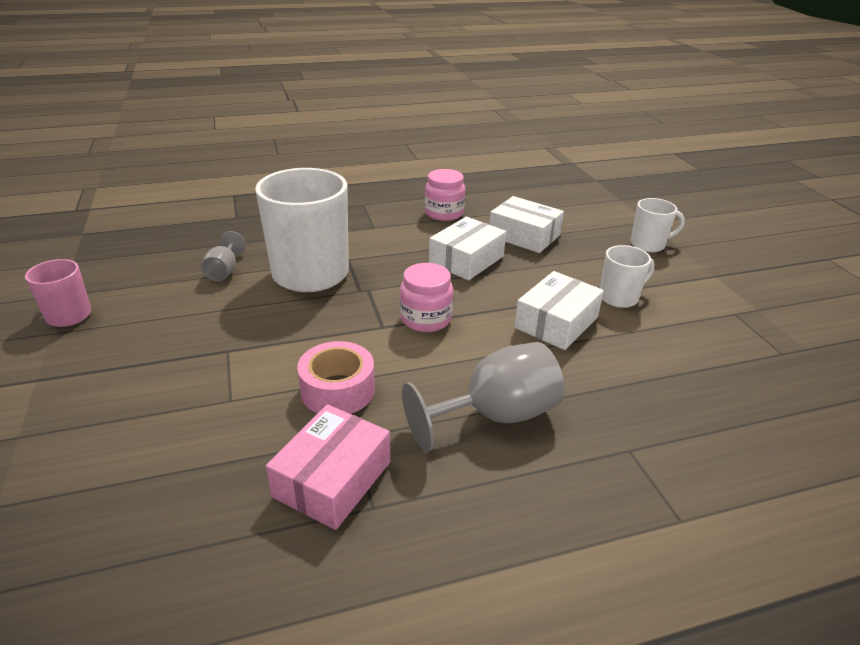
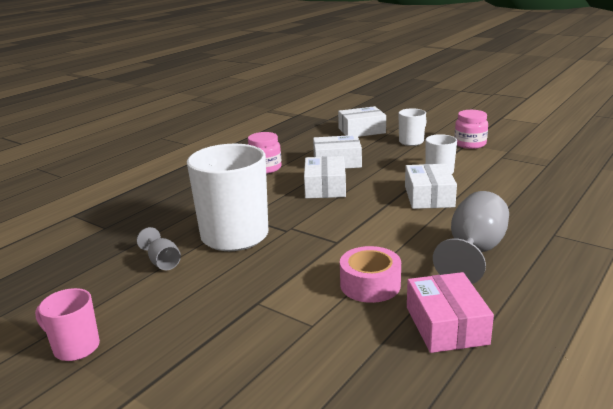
camera: 35 degrees left, 10 degrees down
(425, 319) = (356, 226): pink jar -> pink jar (470, 144)
(611, 208) = (361, 130): none -> white box

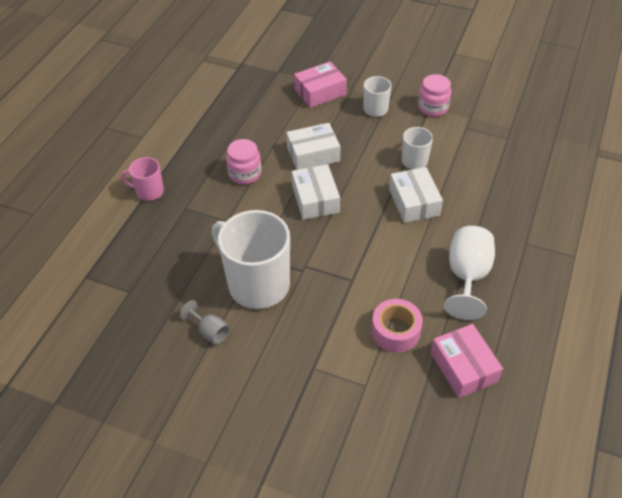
camera: 15 degrees left, 25 degrees up
(75, 347) = (190, 445): pink mug -> pink mug (149, 192)
(361, 130) = (320, 92): white box -> pink box
(473, 252) = (467, 276): grey goblet -> white goblet

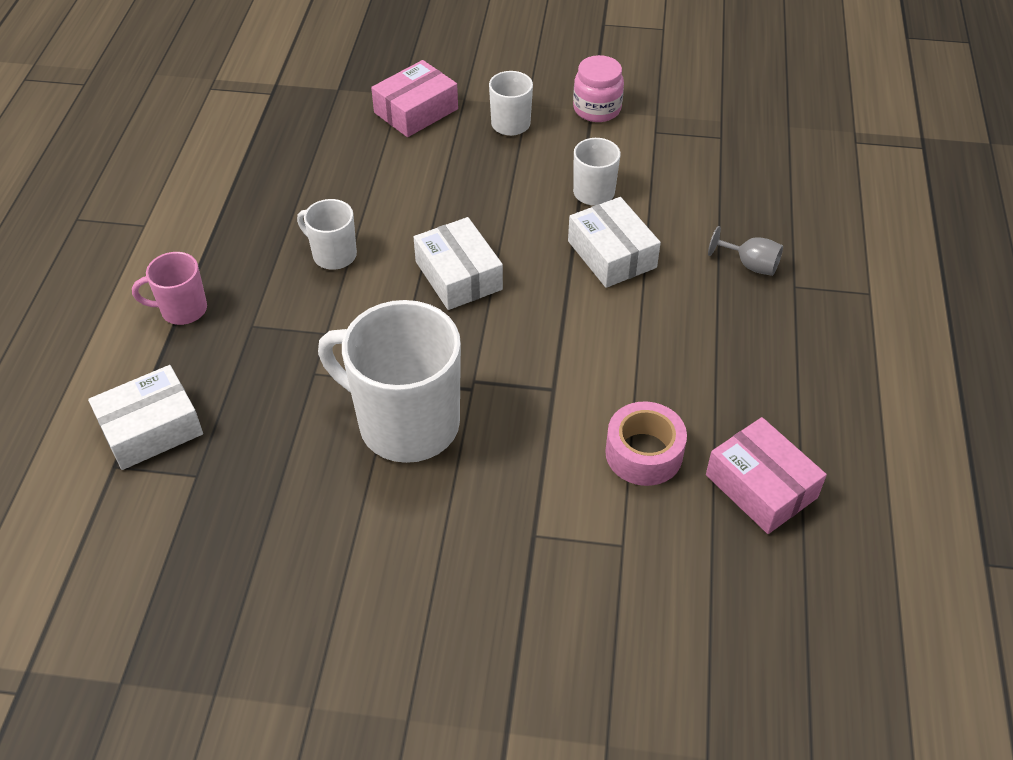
camera: 15 degrees left, 0 degrees up
(210, 332) = (351, 512): grey goblet -> grey goblet (750, 265)
(245, 173) = (333, 255): pink jar -> white mug
(313, 154) = (434, 207): white box -> white box (151, 429)
(467, 276) = (725, 351): white goblet -> none

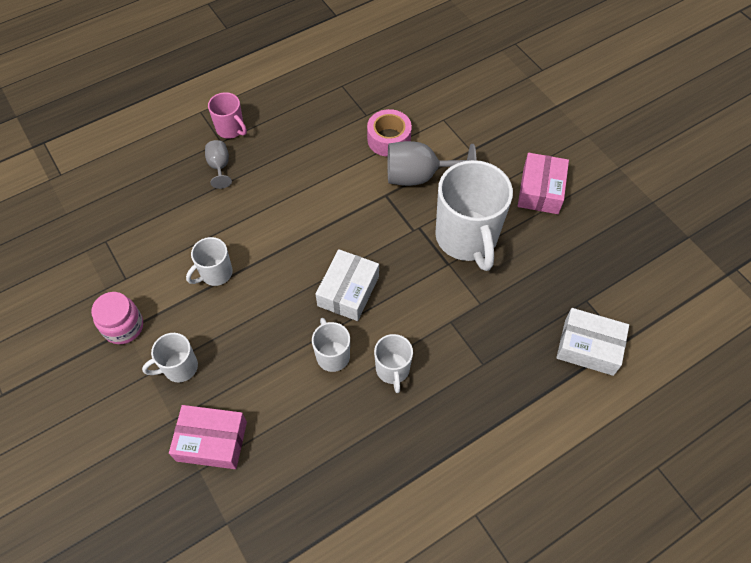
camera: 130 degrees left, 10 degrees up
(182, 309) = (510, 413): pink mug -> pink mug (231, 129)
(401, 223) = (332, 355): none -> white mug
(547, 442) = (419, 176): none -> grey goblet
(612, 254) = (264, 230): white box -> none
(761, 486) = (366, 92): pink box -> pink box (540, 190)

